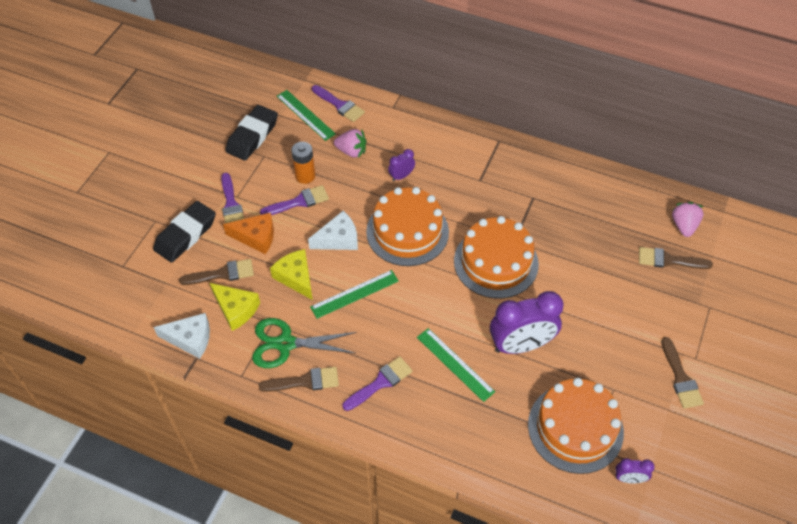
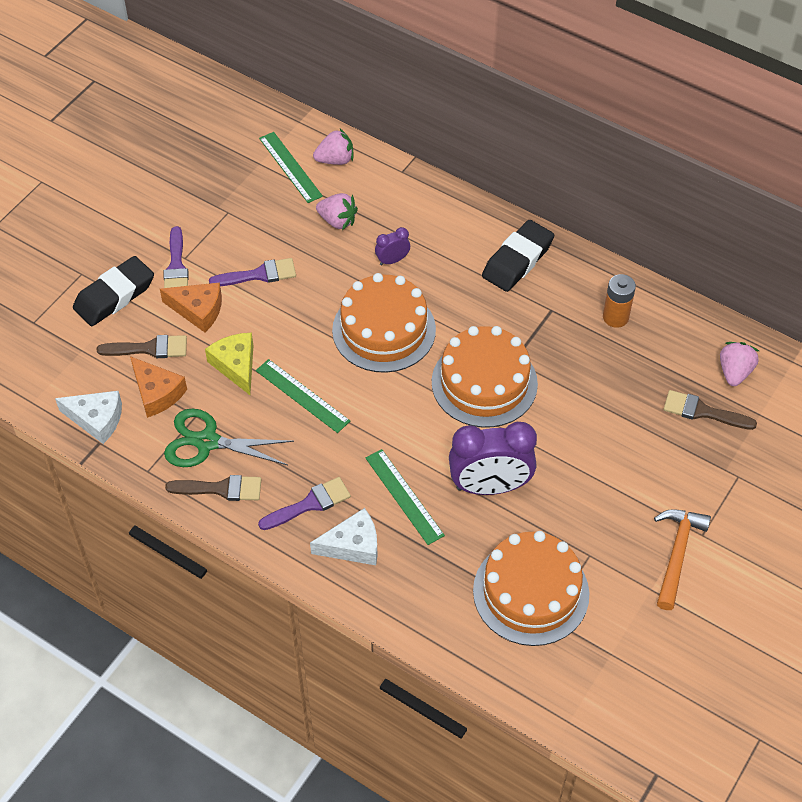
camera: 10 degrees right, 0 degrees up
(236, 309) = (157, 393): yellow cheese -> orange cheese
(252, 136) = (219, 185): black eraser -> black eraser (517, 260)
(305, 176) = (273, 244): orange battery -> orange battery (615, 317)
(338, 239) = (297, 327): white cheese -> white cheese (353, 545)
(339, 105) = (335, 160): purple brush -> pink strawberry
(354, 294) = (302, 395): green ruler -> green ruler turned 60 degrees clockwise
(629, 478) = (580, 660): purple clock -> none
(680, 377) = (676, 554): brown brush -> orange hammer

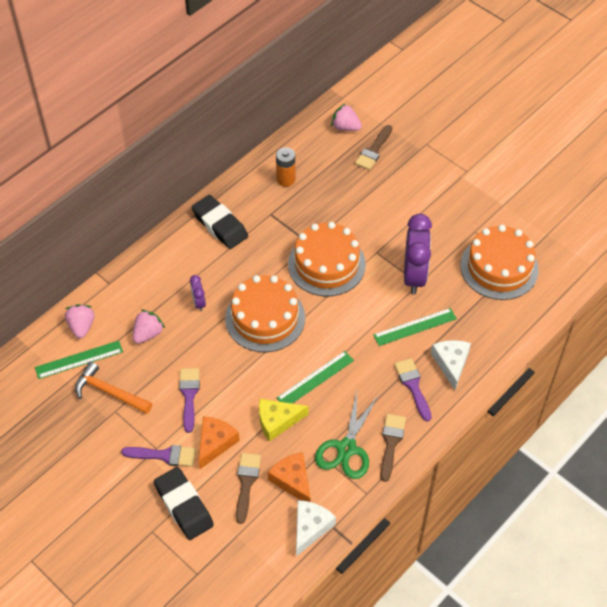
camera: 80 degrees left, 0 degrees up
(157, 393) = (292, 480): orange cheese -> orange cheese turned 90 degrees counterclockwise
(676, 554) = (479, 187): orange hammer -> orange hammer (109, 392)

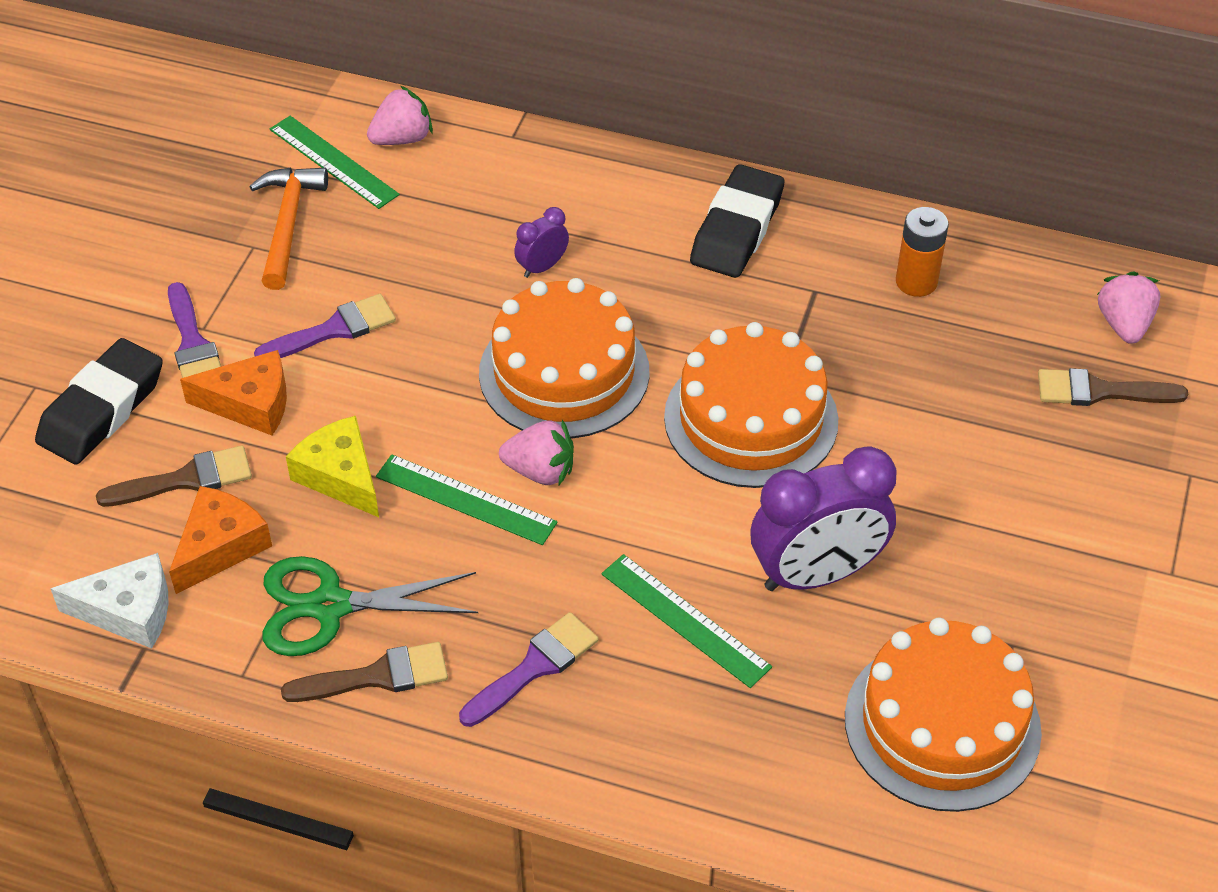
camera: 65 degrees right, 5 degrees down
(148, 334) = (435, 226): pink strawberry -> pink strawberry (540, 471)
(451, 363) = (628, 717): white cheese -> none

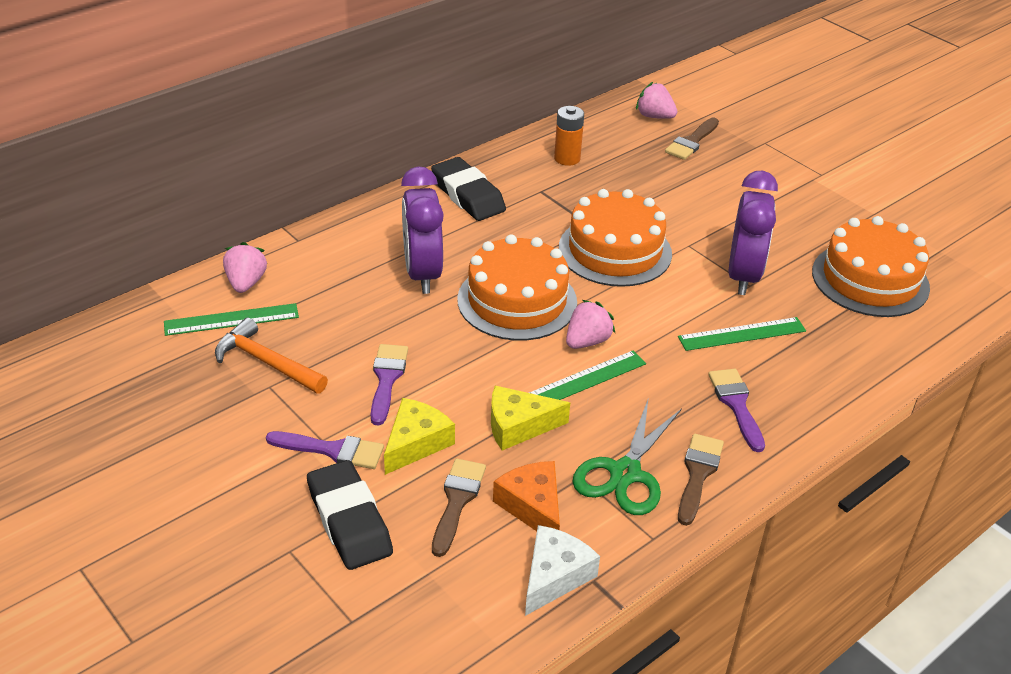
camera: 60 degrees left, 10 degrees down
(250, 403) = (416, 443): orange cheese -> yellow cheese
(542, 267) = (422, 274): purple clock -> purple clock, size x2.17

